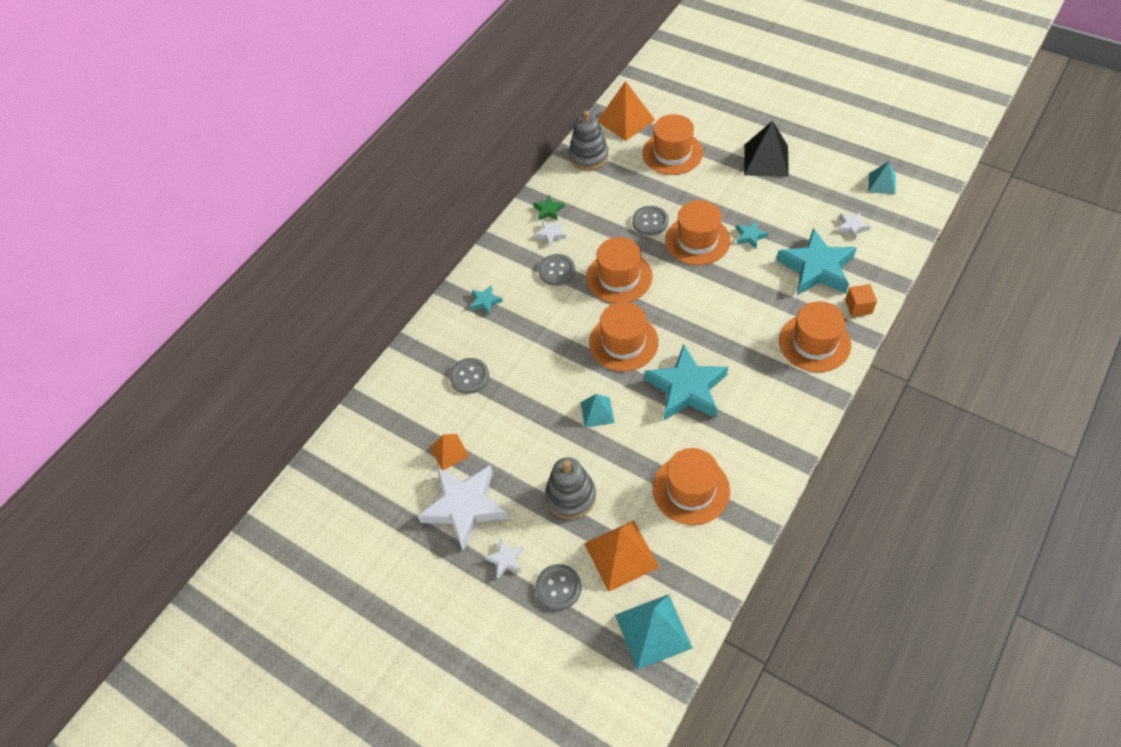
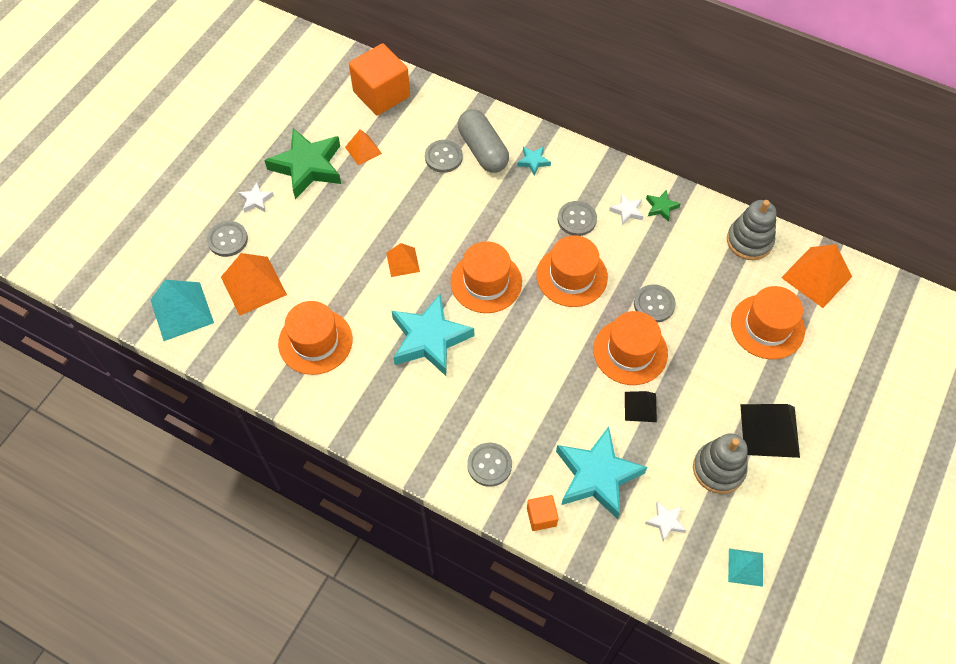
camera: 80 degrees right, 5 degrees up
(373, 435) = (381, 94): none -> orange cube
(465, 343) = (483, 150): none -> grey capsule
(465, 507) = (308, 167): white star -> green star
(571, 496) = (314, 244): grey stacking toy -> grey stacking toy (718, 469)
(597, 412) = (403, 262): turquoise pyramid -> orange pyramid
(750, 236) = (640, 406): turquoise star -> black pyramid
(814, 343) = (489, 465): orange hat -> grey button

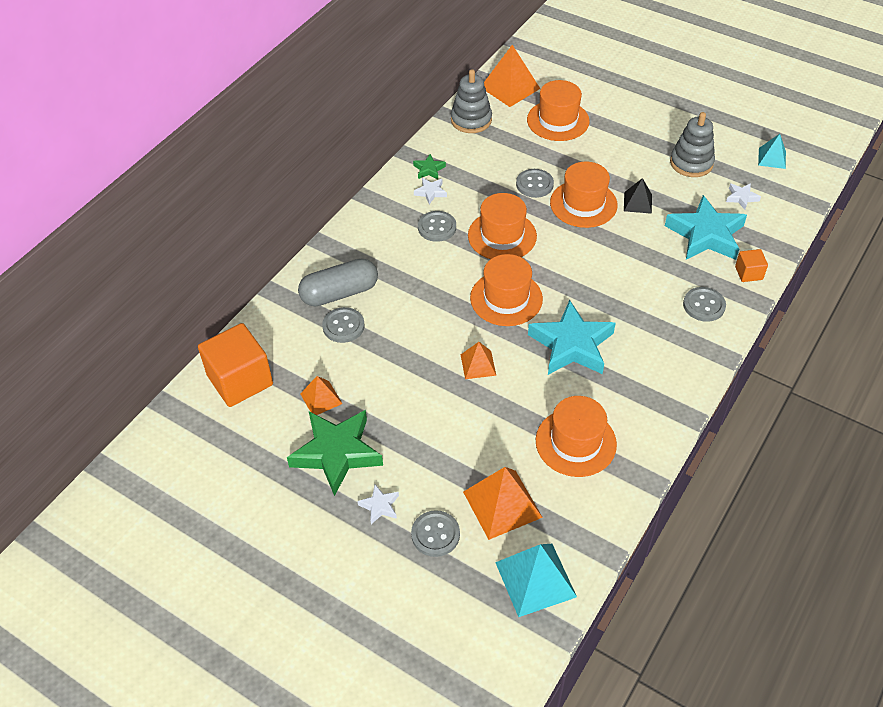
camera: 85 degrees left, 10 degrees down
(533, 161) = (361, 254): turquoise star -> none
(769, 430) = (654, 131): black pyramid -> none

